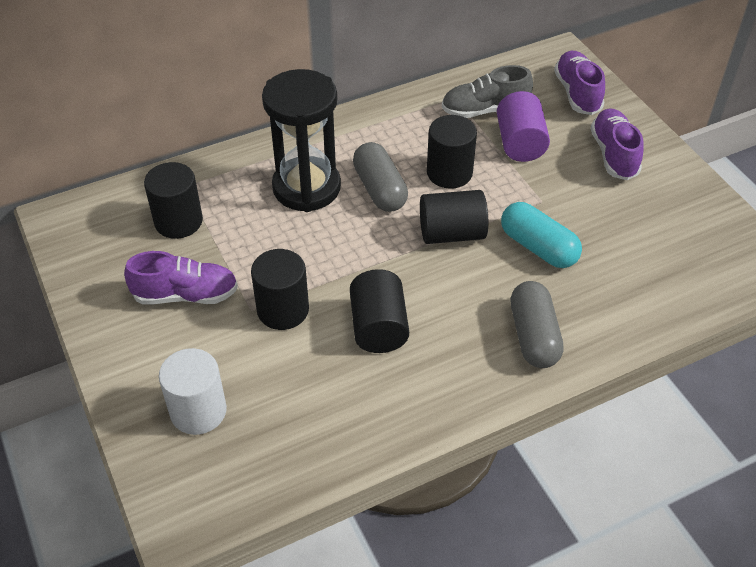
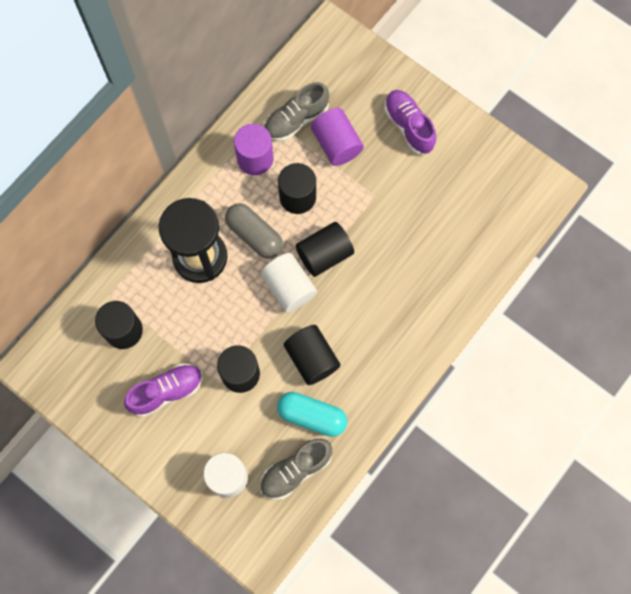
camera: 25 degrees left, 25 degrees up
(288, 438) = (296, 470): none -> grey shoe
(391, 249) = (289, 287): none -> white cylinder
(420, 127) = (255, 159): none -> purple cylinder
(534, 336) = (416, 319): grey capsule -> none
(538, 247) = (389, 241): turquoise capsule -> turquoise capsule (312, 416)
(577, 93) = (358, 71): purple shoe -> none

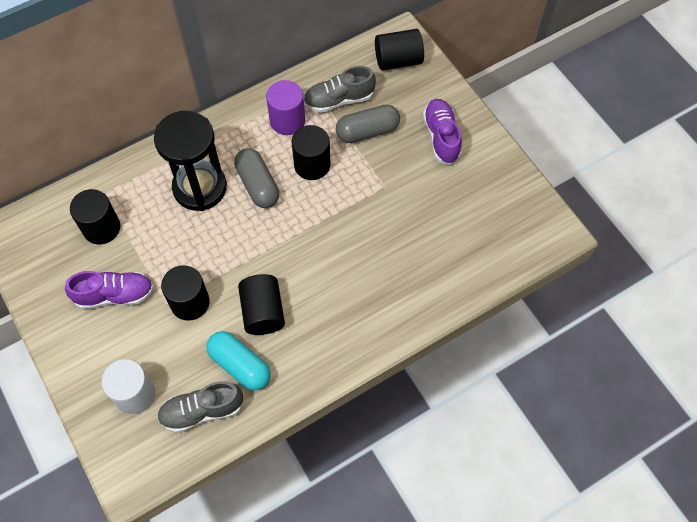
camera: 20 degrees right, 10 degrees down
(289, 287) = (269, 241): white cylinder -> none
(324, 254) = (315, 223): black cylinder -> black cylinder (398, 60)
(336, 144) = (367, 131): purple cylinder -> grey capsule

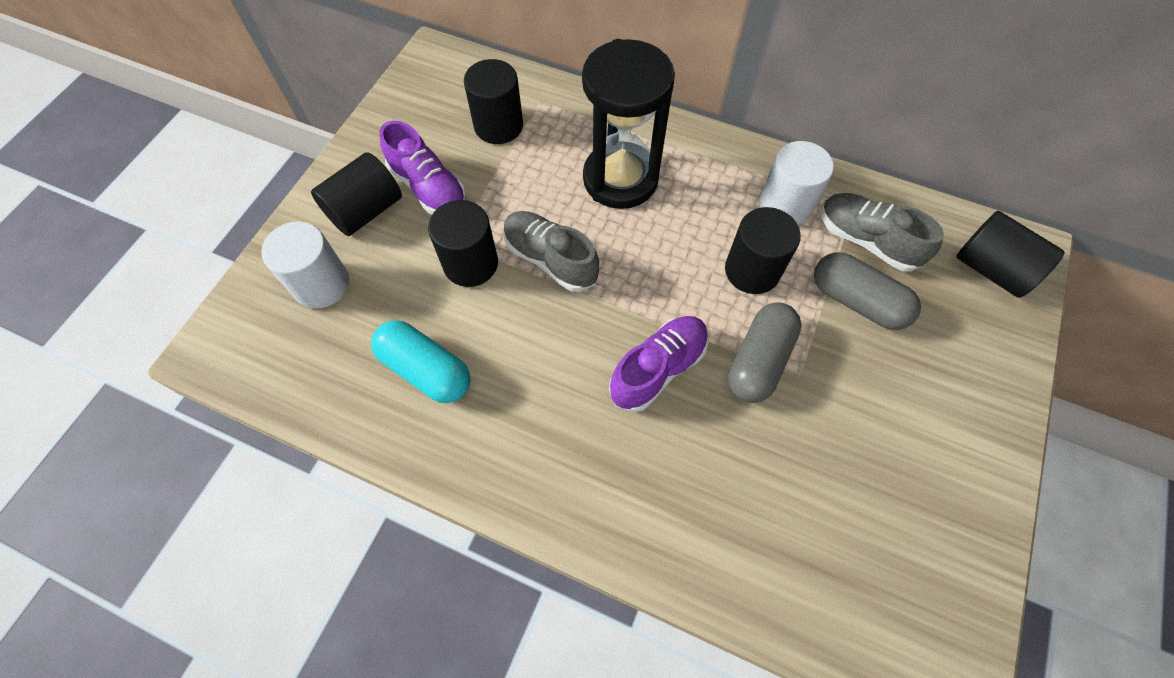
camera: 55 degrees right, 0 degrees up
(202, 411) = (341, 367): grey shoe -> grey shoe (550, 259)
(240, 365) = (426, 370): turquoise capsule -> turquoise capsule turned 60 degrees counterclockwise
(257, 185) = (674, 232): grey capsule -> grey capsule (759, 360)
(263, 312) = (514, 348): black cylinder -> black cylinder (366, 211)
(287, 121) = (784, 206): purple cylinder -> white cylinder
(441, 137) = (939, 398): purple shoe -> purple shoe (658, 369)

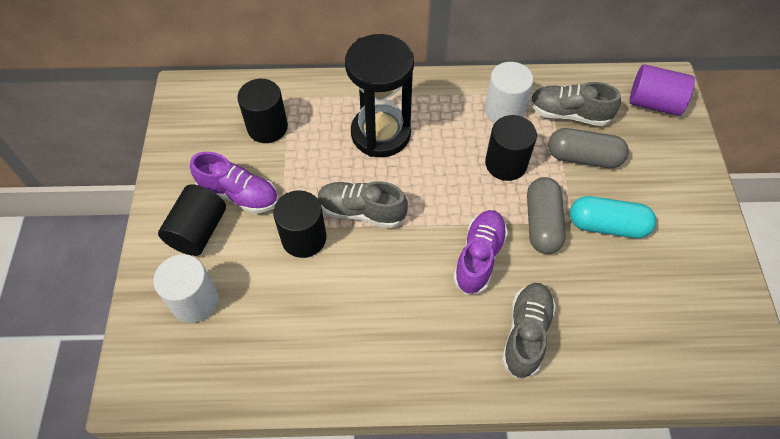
camera: 25 degrees left, 5 degrees down
(426, 370) = (314, 329): turquoise capsule -> turquoise capsule (607, 225)
(665, 486) = (526, 334): none -> grey shoe
(991, 269) = (654, 103): black cylinder -> purple cylinder

